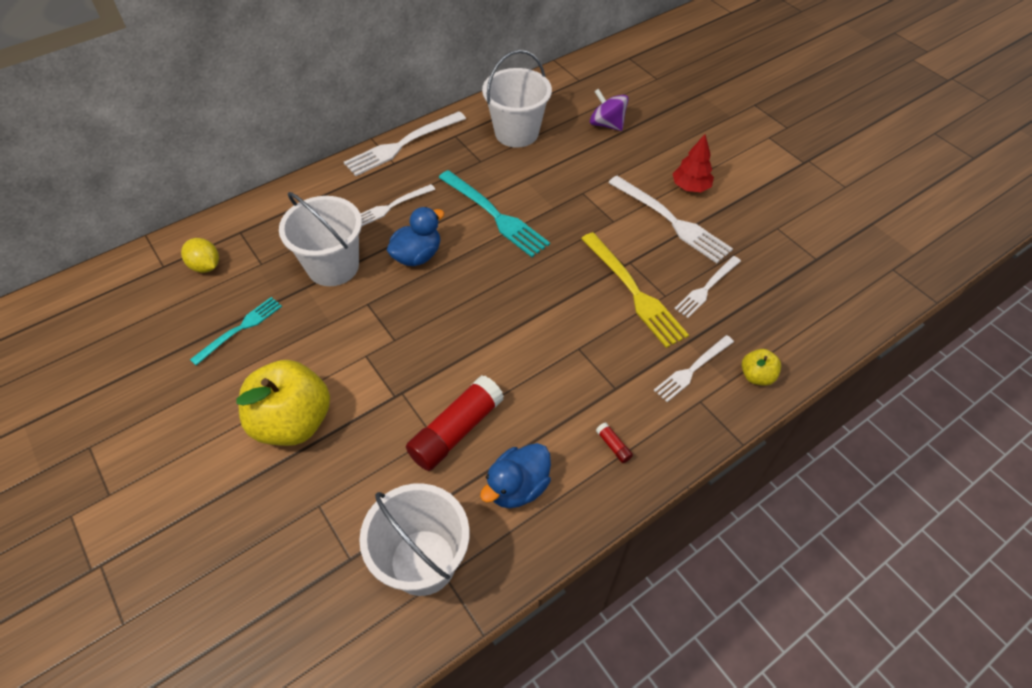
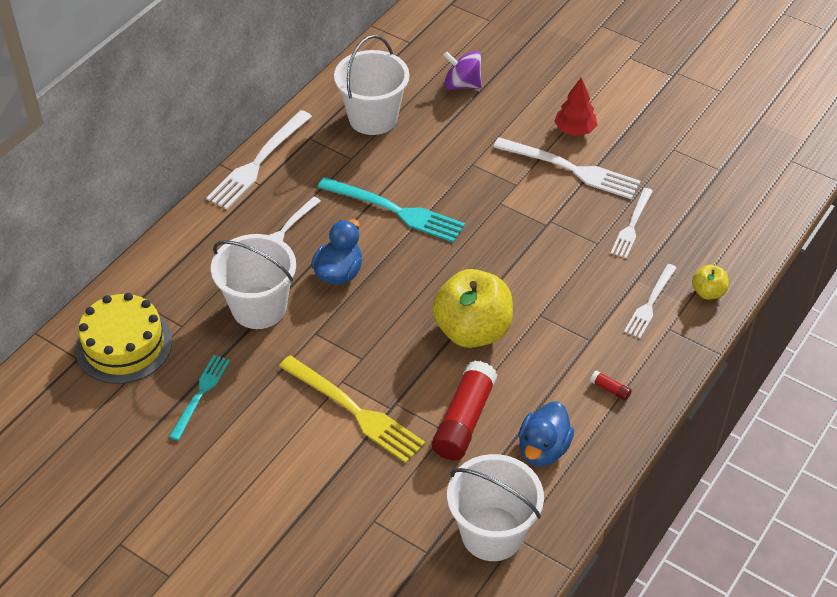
camera: 20 degrees left, 5 degrees down
(206, 266) = (124, 345): yellow lemon -> yellow cake
(293, 422) = (307, 460): yellow apple -> yellow apple (472, 330)
(634, 292) = (566, 248): yellow fork -> yellow fork (354, 411)

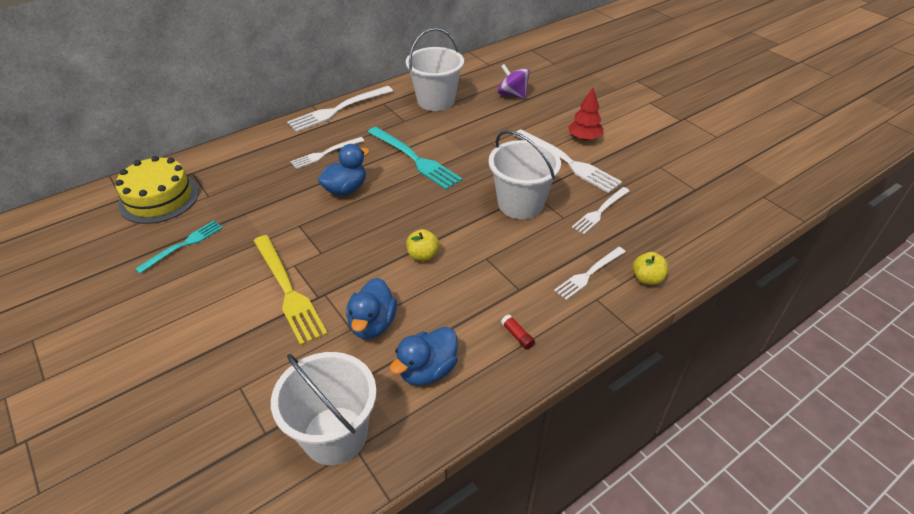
camera: 20 degrees right, 5 degrees down
(259, 307) = (271, 197): white bucket -> white bucket (520, 204)
(464, 420) = (372, 324): red glue stick -> blue duck
(472, 330) = (423, 255): yellow apple -> yellow apple, size x0.46

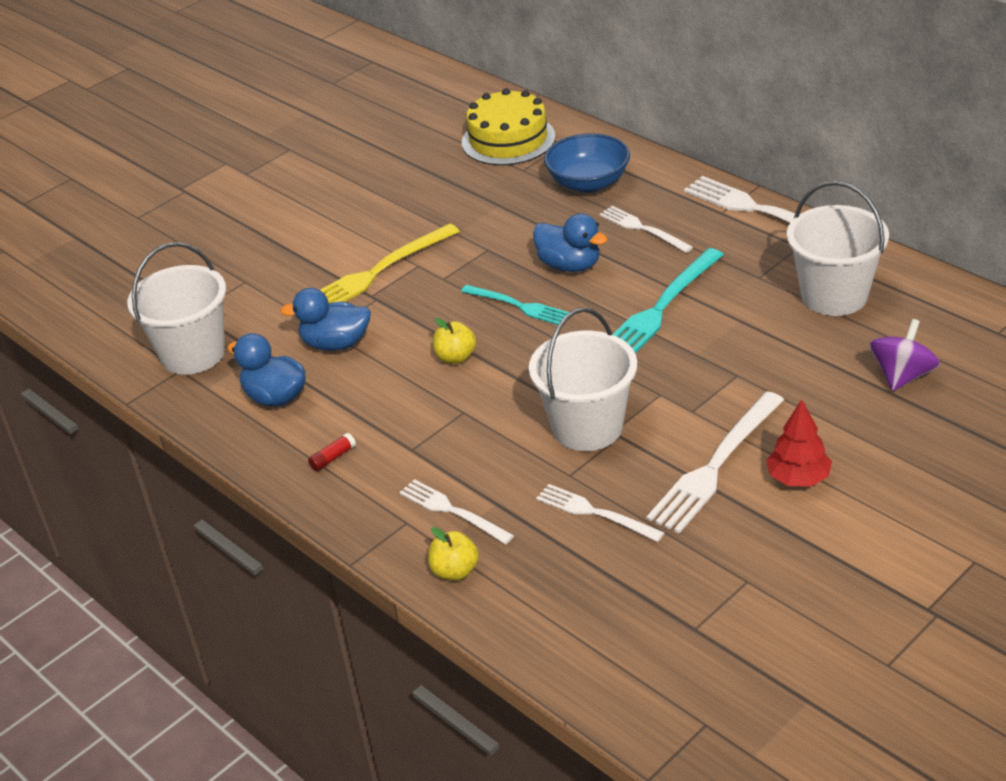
camera: 85 degrees right, 5 degrees down
(183, 245) = (433, 183): turquoise fork -> turquoise fork (518, 306)
(253, 168) = (588, 183): none -> blue bowl

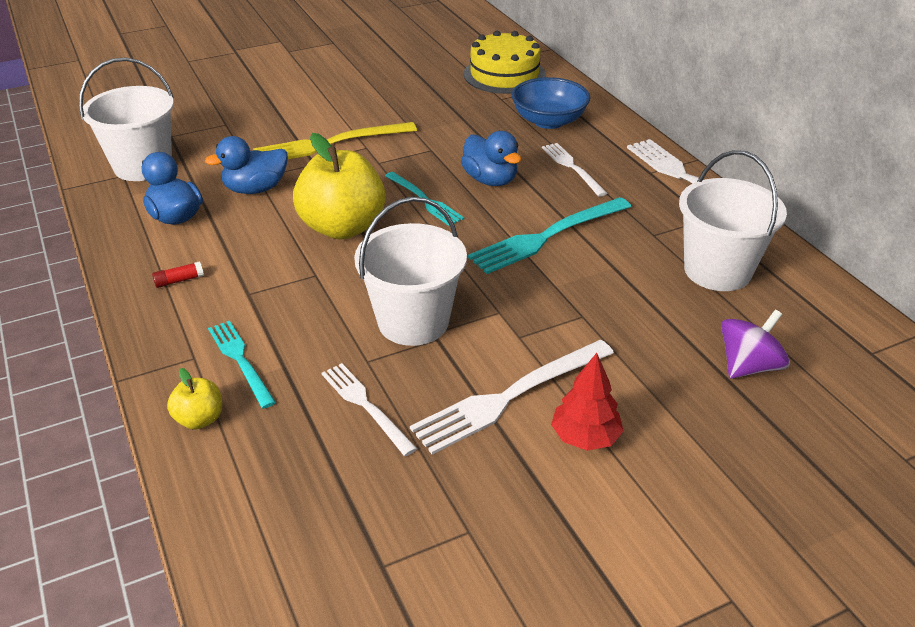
camera: 15 degrees right, 0 degrees up
(336, 344) = (255, 189): blue duck -> blue duck turned 45 degrees counterclockwise
(452, 511) = (240, 360): white fork -> turquoise fork
(456, 357) = (342, 227): yellow apple -> yellow apple, size x2.17

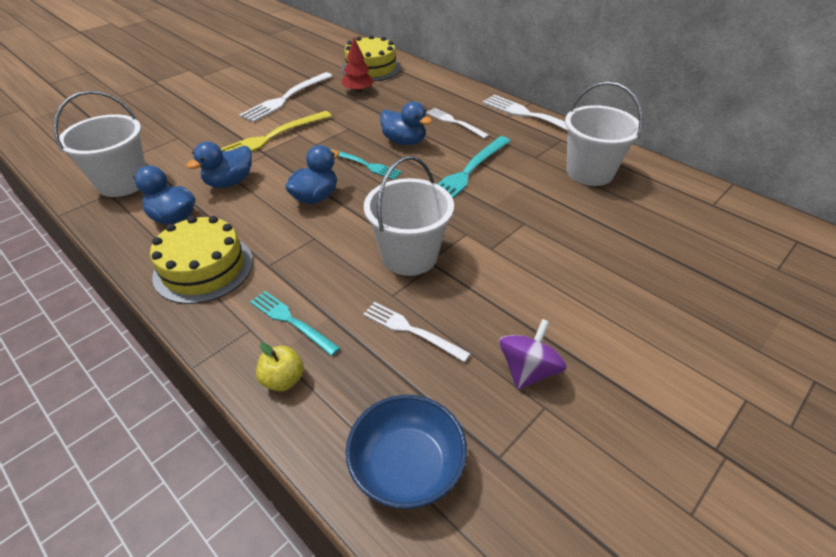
camera: 20 degrees left, 5 degrees up
(179, 280) = (203, 268): red glue stick -> yellow cake
(342, 227) = (315, 197): yellow apple -> blue duck
(509, 397) = (511, 294): white fork -> white fork (286, 98)
(548, 121) = (420, 94): blue bowl -> blue bowl (407, 467)
(585, 437) = (580, 310): red tree -> red tree (358, 91)
(748, 366) = (649, 231): purple spinning top -> purple spinning top (528, 370)

